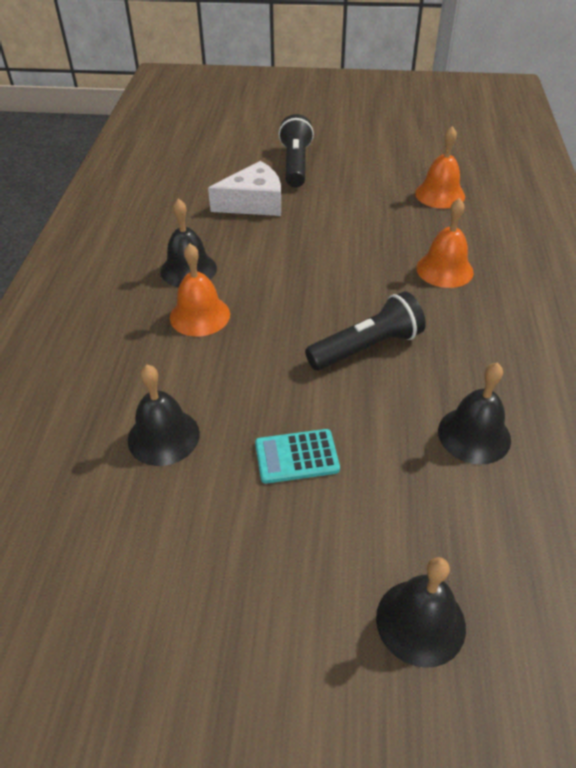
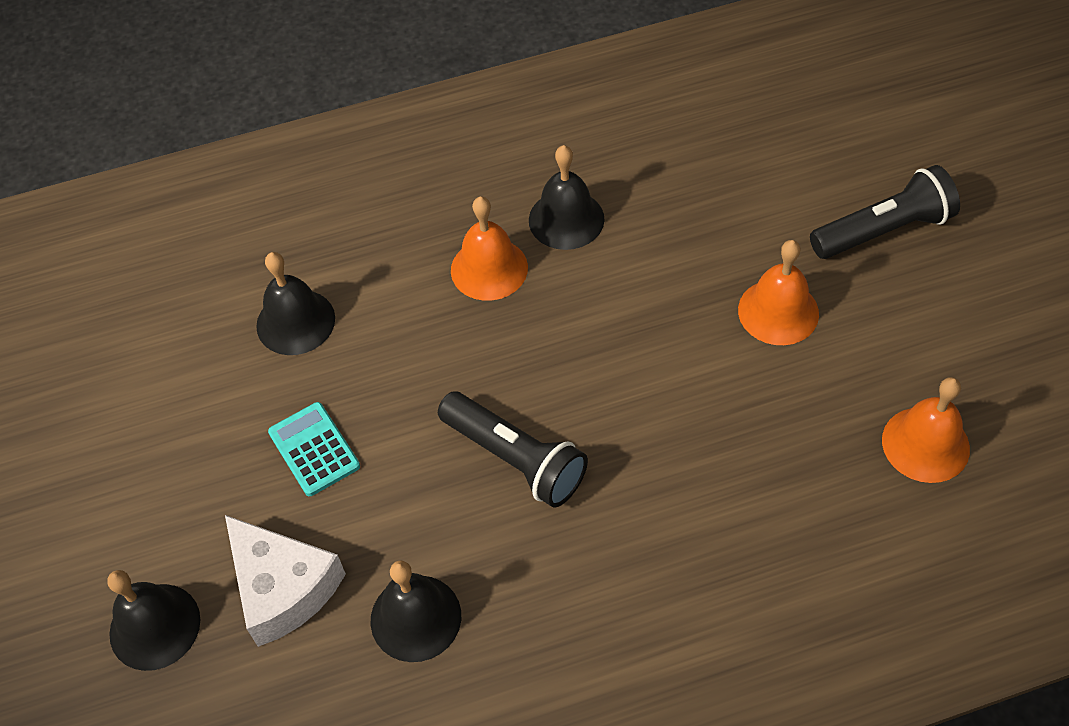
camera: 70 degrees right, 10 degrees up
(254, 203) = (750, 223): white cheese -> white cheese (283, 588)
(444, 269) = (726, 503): orange bell -> orange bell (778, 311)

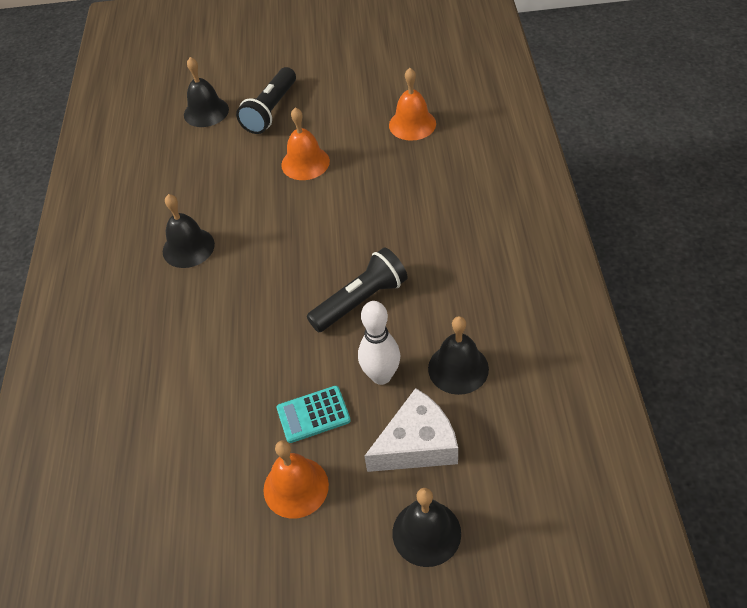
camera: 75 degrees left, 5 degrees down
(295, 322) = (198, 416): black bell -> black bell (206, 112)
(387, 517) = (381, 376): none -> white bowling pin
(489, 268) = (207, 294): orange bell -> orange bell (296, 487)
(883, 230) = (271, 110): black flashlight -> black flashlight turned 150 degrees counterclockwise

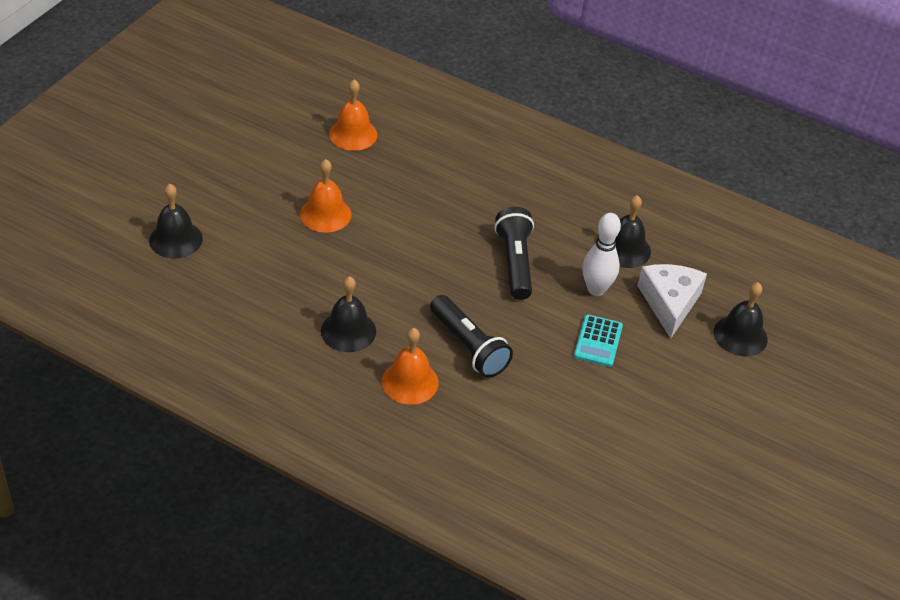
camera: 65 degrees left, 5 degrees down
(271, 110) = (229, 200): black flashlight -> black flashlight (468, 346)
(296, 487) = (652, 381): orange bell -> orange bell (410, 382)

